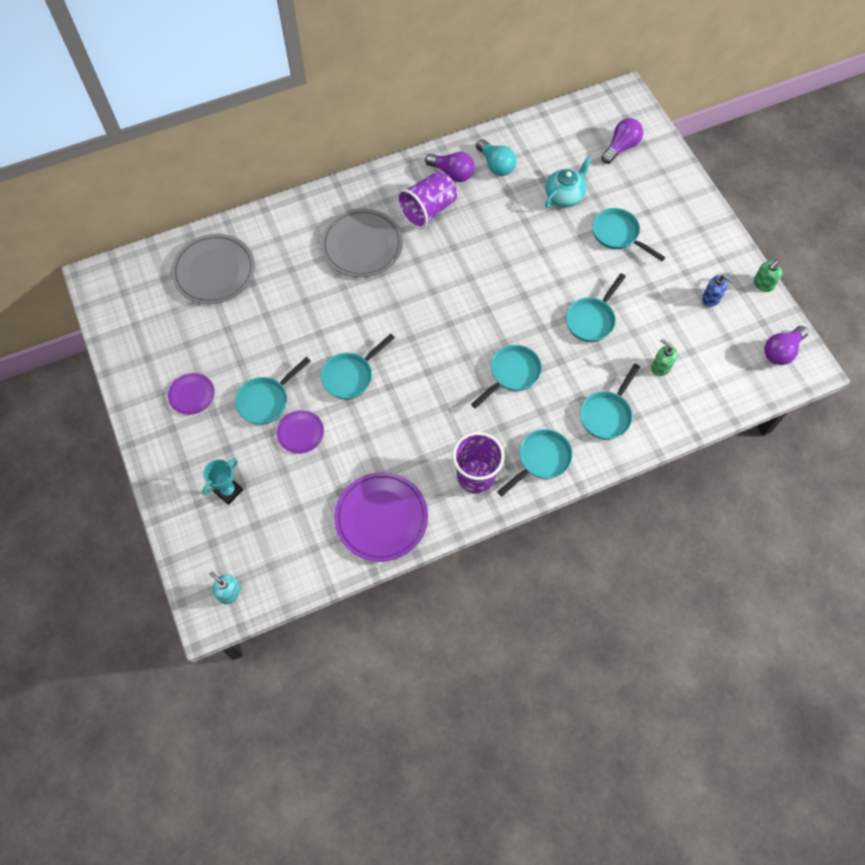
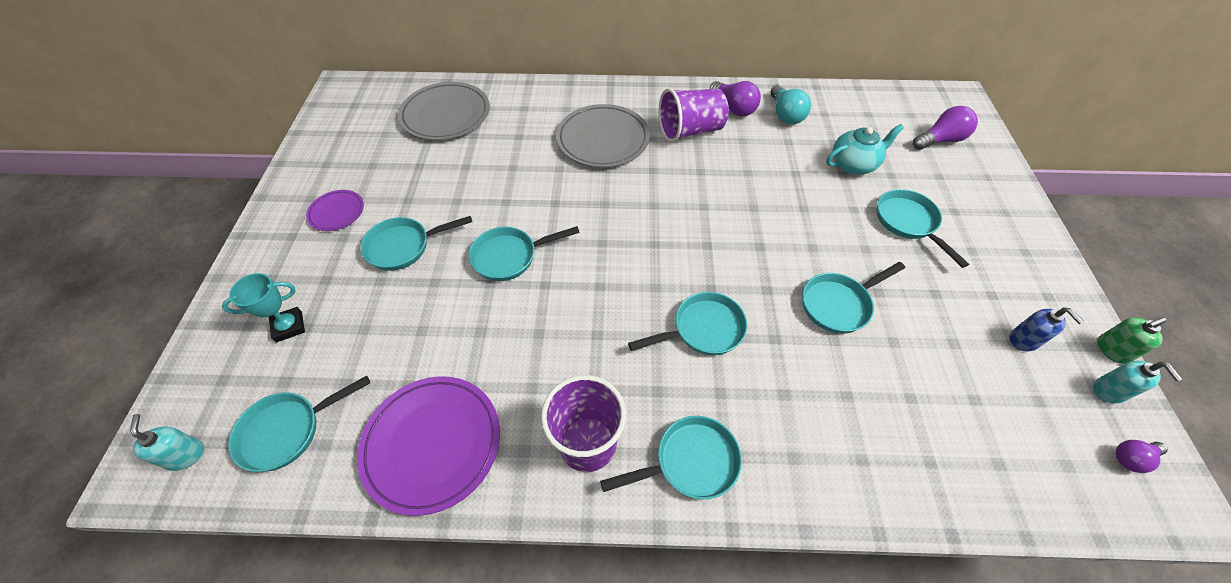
camera: 25 degrees right, 10 degrees down
(300, 433) = (413, 295): purple plate -> none
(607, 414) = (815, 437): turquoise pan -> turquoise pan (287, 430)
(661, 367) = (921, 403): green soap dispenser -> none
(764, 313) = (1108, 391): none -> turquoise soap dispenser
(781, 351) = (1131, 458): purple light bulb -> purple light bulb, size x0.61

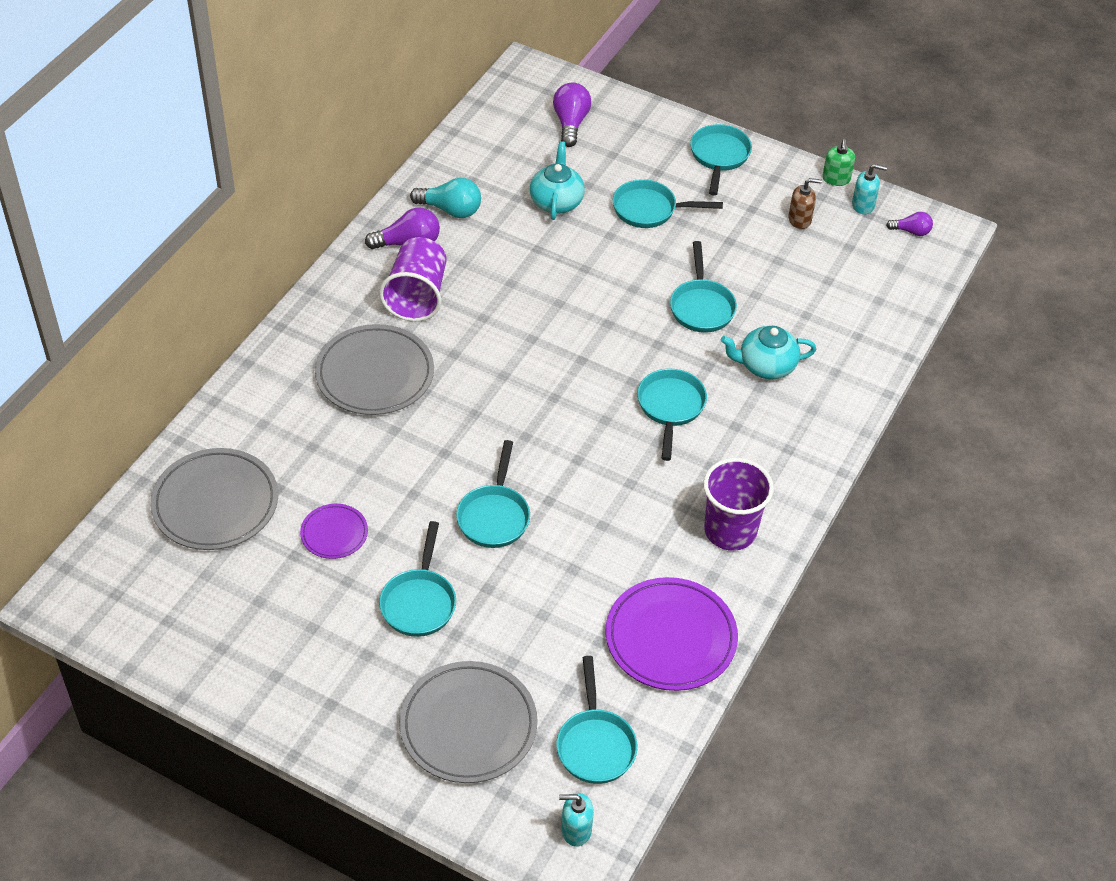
camera: 65 degrees left, 5 degrees down
(289, 326) = (468, 725): turquoise trophy -> grey plate
(337, 212) = (320, 652): purple plate -> purple plate (334, 533)
(690, 462) = (781, 472): turquoise pan -> turquoise pan (719, 157)
(814, 388) = (766, 366): none -> turquoise teapot
(1023, 340) = (800, 220): blue soap dispenser -> brown soap dispenser
(1131, 458) = (911, 231): purple light bulb -> purple light bulb turned 90 degrees counterclockwise

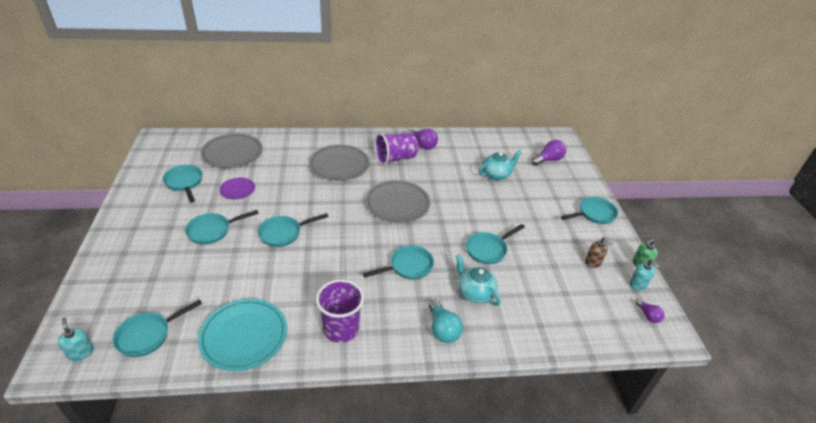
camera: 55 degrees right, 10 degrees down
(450, 210) = (454, 148): turquoise light bulb -> turquoise light bulb (442, 329)
(468, 725) = (140, 279): grey plate -> grey plate (397, 204)
(649, 209) = (529, 205): turquoise pan -> turquoise pan (184, 183)
(670, 637) = (244, 336): purple plate -> turquoise plate

